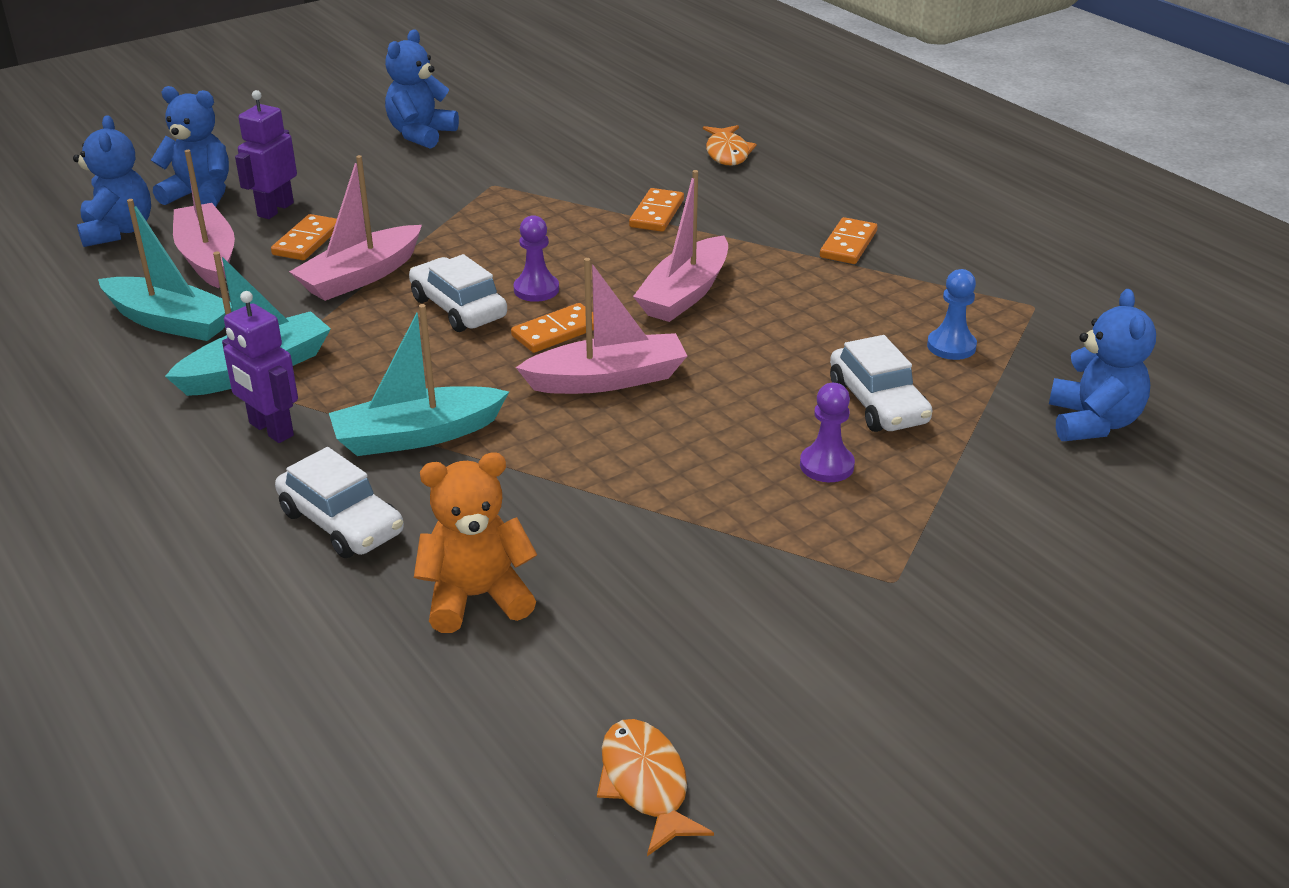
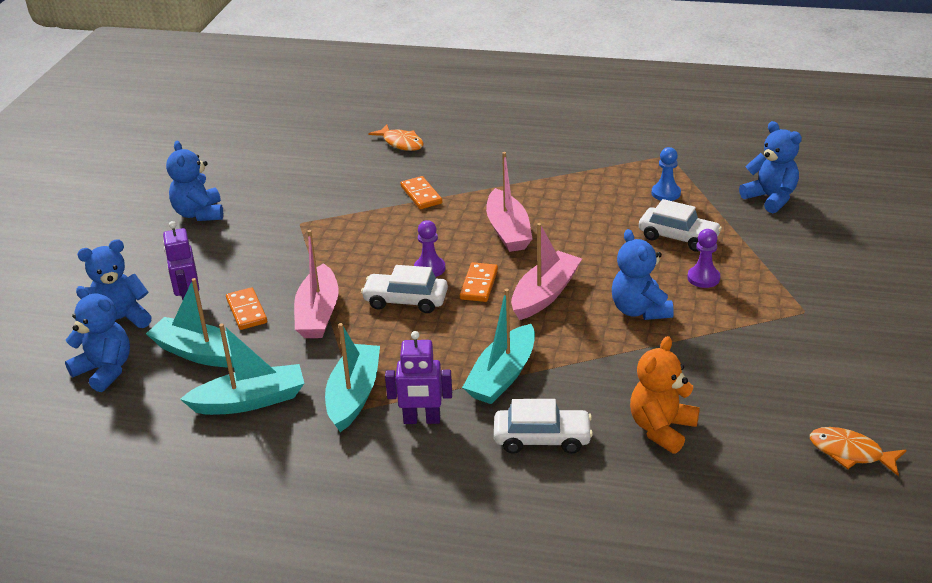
camera: 40 degrees left, 0 degrees up
(208, 257) = (200, 353): pink boat -> turquoise boat
(683, 456) = (639, 310): none -> blue teddy bear
(848, 244) = (543, 165): orange domino -> none

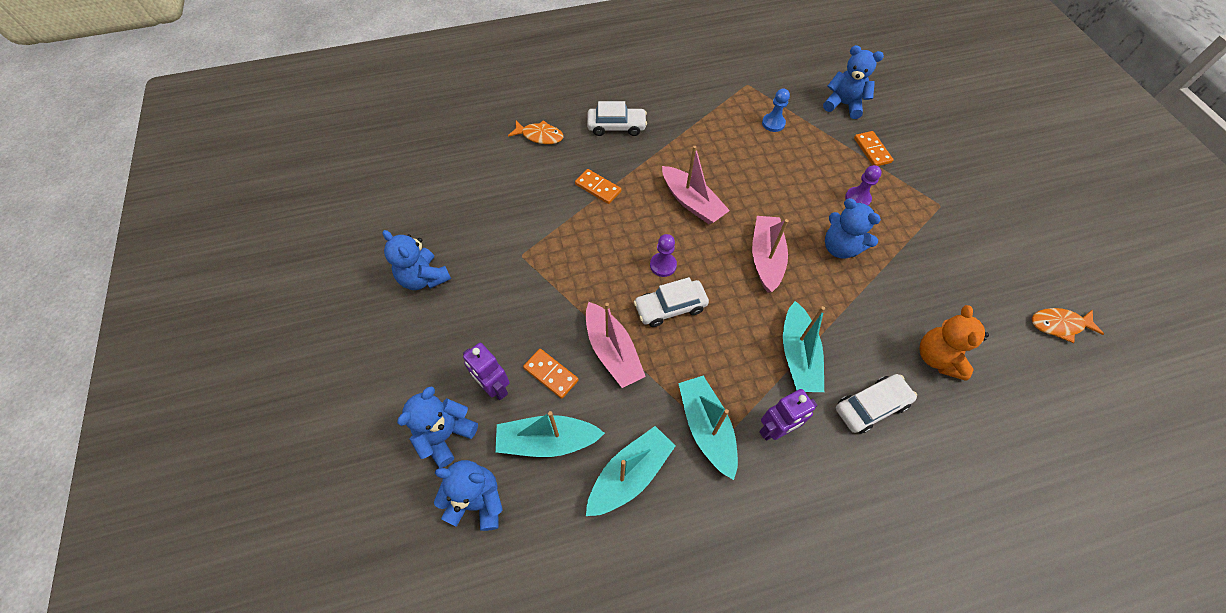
camera: 30 degrees left, 25 degrees up
(479, 284) = (712, 267): orange domino -> orange domino (872, 150)
(678, 237) = (813, 164): white car -> white car (616, 126)

